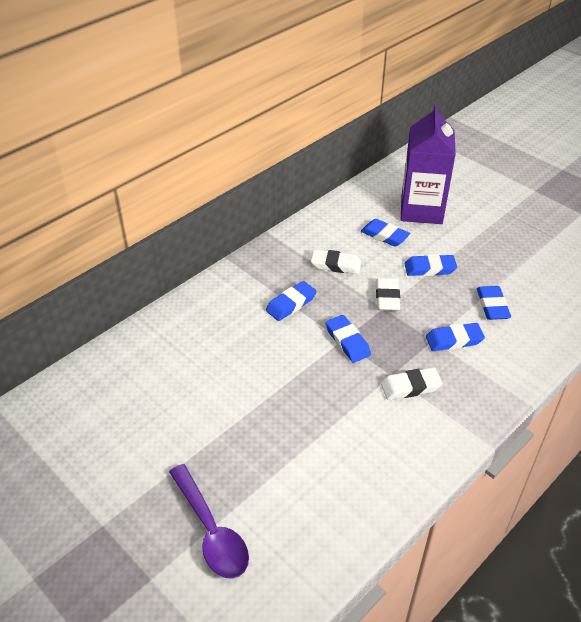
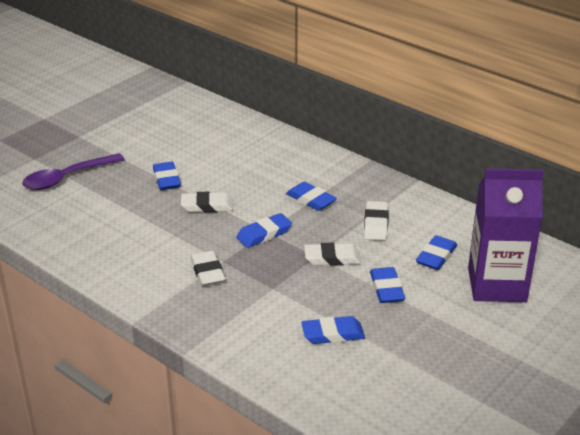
camera: 85 degrees right, 10 degrees down
(293, 385) = (207, 206): none -> white eraser
(454, 340) = (274, 302): blue eraser -> blue eraser (166, 179)

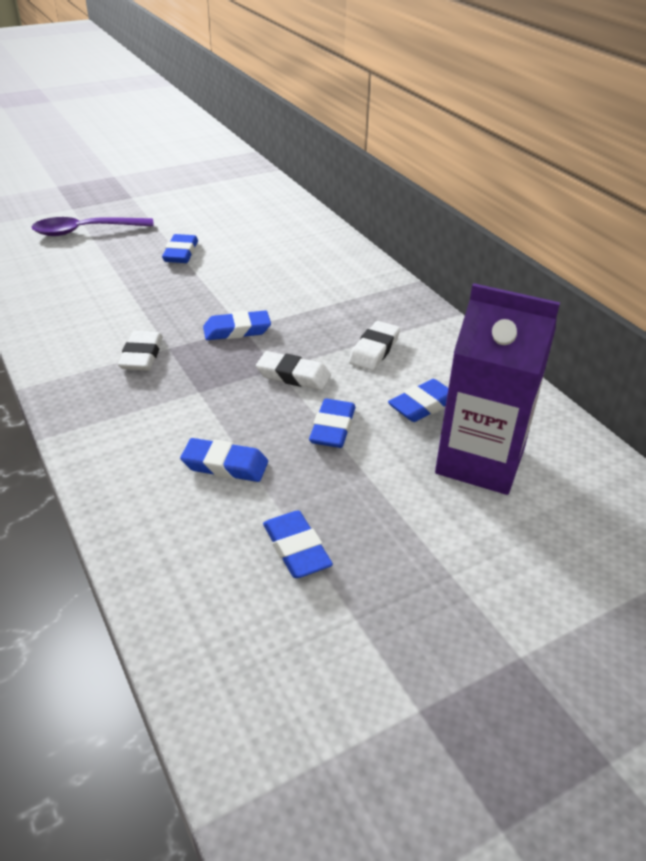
camera: 20 degrees right, 5 degrees up
(207, 206) = (200, 288): white eraser -> none
(311, 200) = (318, 306): blue eraser -> blue eraser (296, 549)

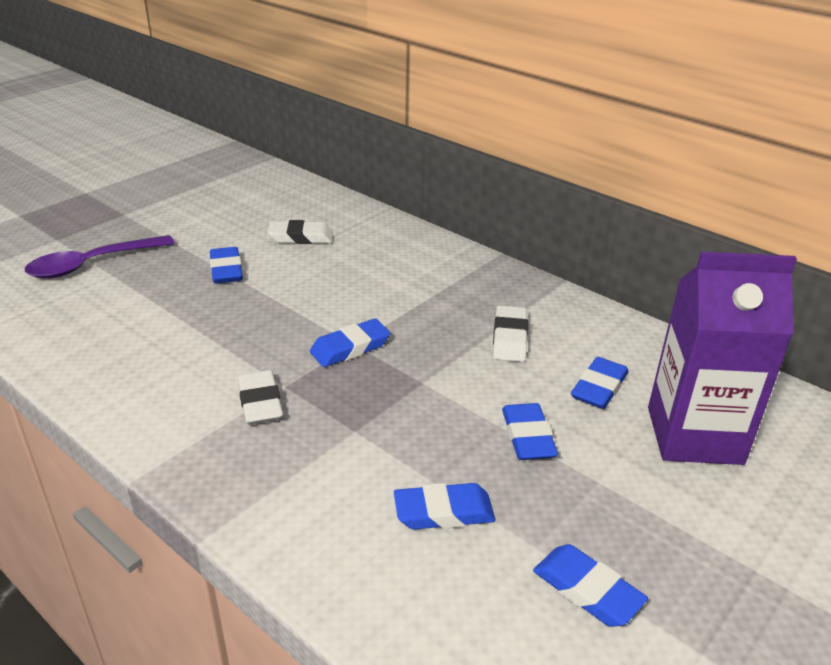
camera: 20 degrees left, 5 degrees down
(293, 375) = (446, 386): white eraser -> white eraser (301, 237)

